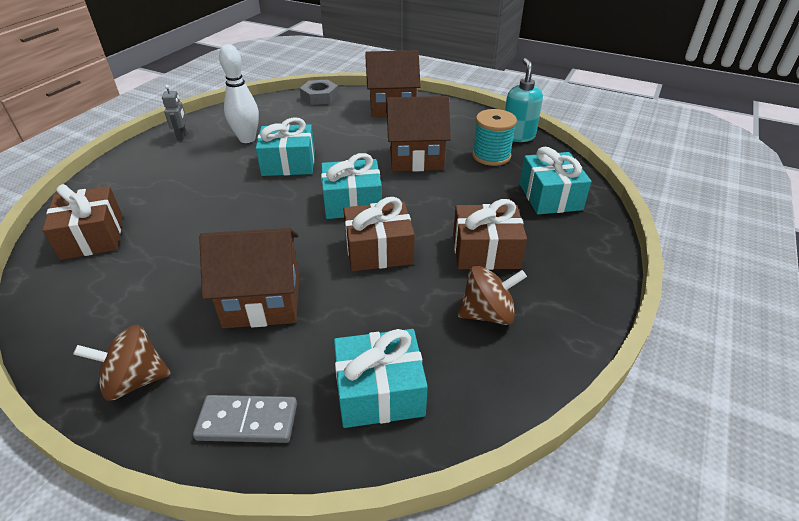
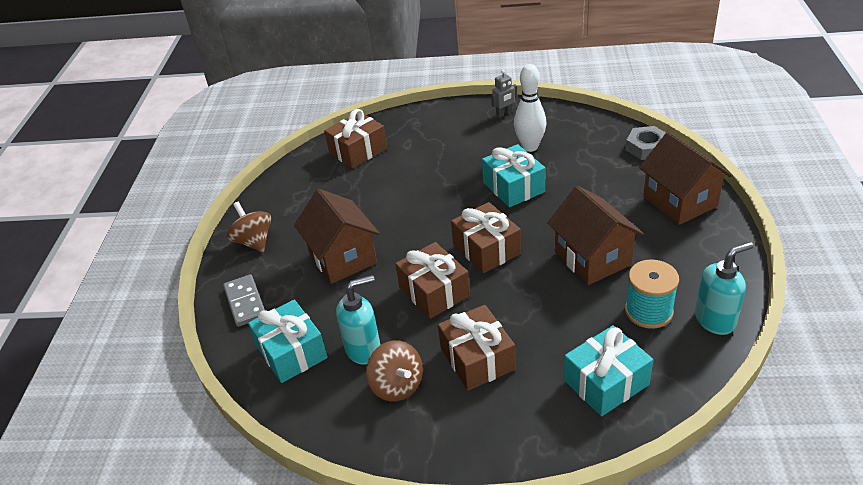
camera: 70 degrees right, 0 degrees up
(352, 202) = (486, 249): turquoise gift -> brown gift
(420, 324) = (364, 349): none -> turquoise soap dispenser

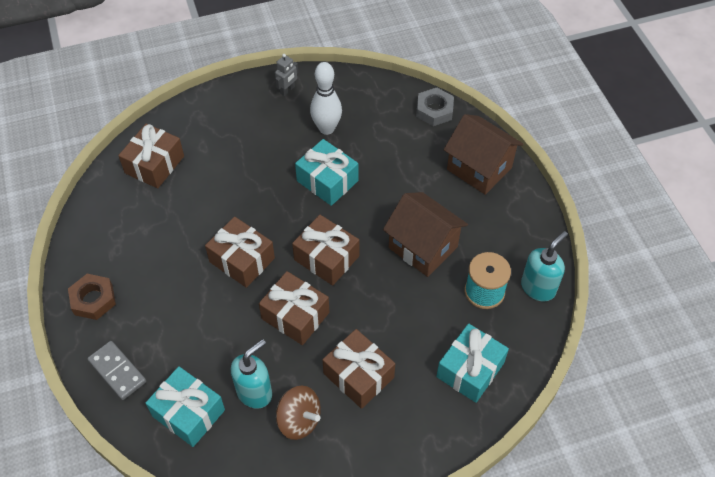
camera: 25 degrees left, 15 degrees up
(254, 241) = (93, 299): brown spinning top -> brown nut
(342, 258) = (193, 298): brown house -> none
(402, 236) = (242, 260): none -> brown gift

